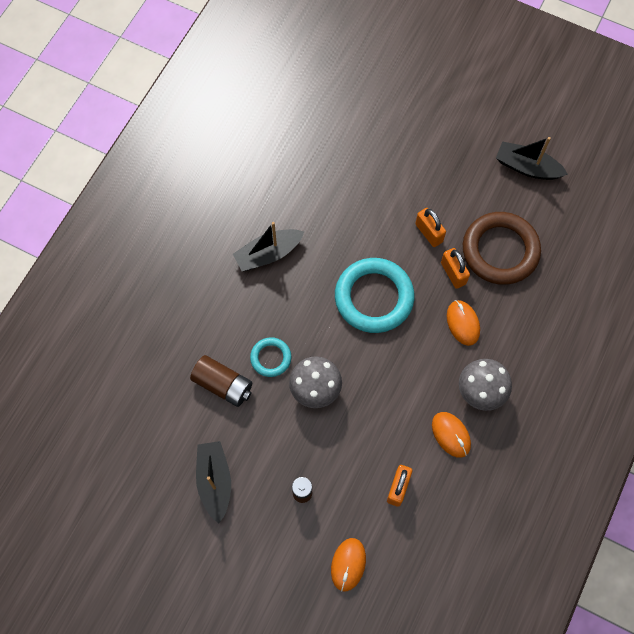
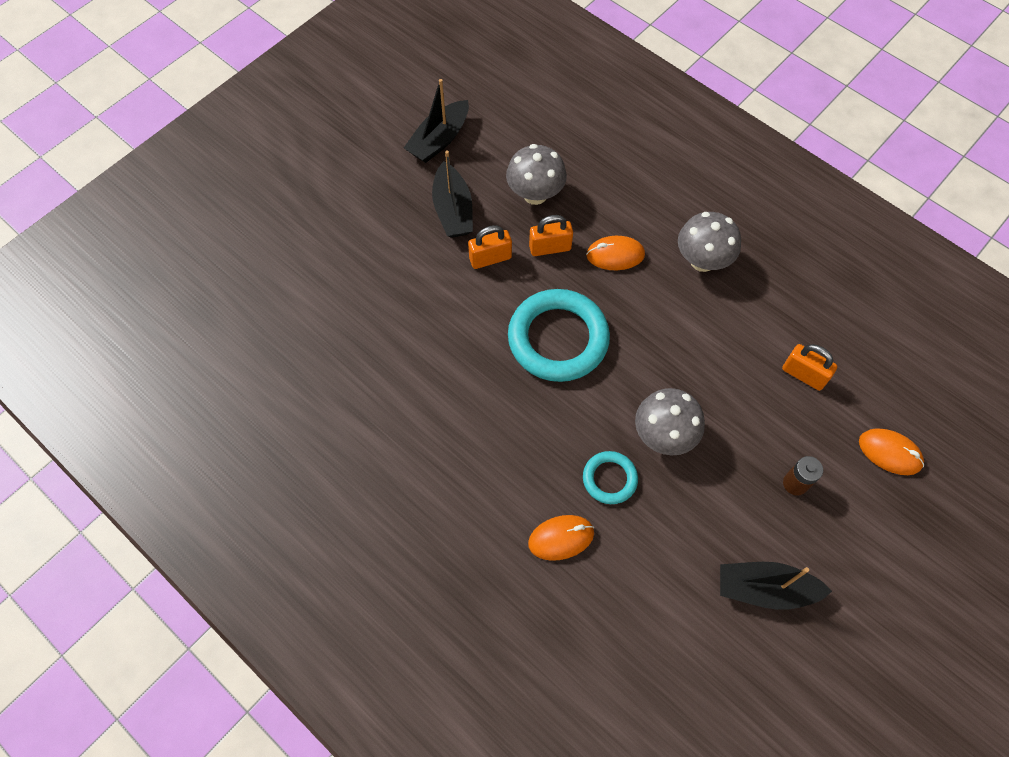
camera: 75 degrees left, 5 degrees down
(223, 385) = (634, 548): brown battery -> none
(268, 254) = (462, 447): black boat -> black boat (453, 210)
(451, 435) = (748, 303): orange mouse -> orange mouse (561, 538)
(500, 251) = (535, 194): brown ring -> grey mushroom

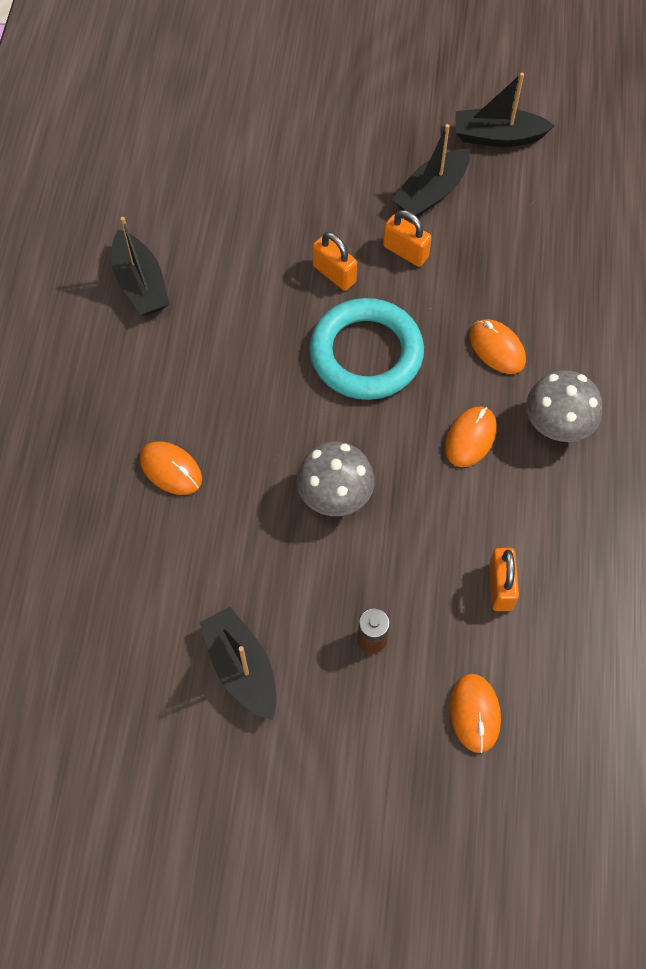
camera: 55 degrees right, 0 degrees up
(371, 457) = (141, 284): none -> black boat
(535, 194) = (507, 245): grey mushroom -> none
(550, 248) = (458, 291): orange padlock -> orange padlock (334, 274)
(609, 479) = (256, 476): turquoise ring -> none
(675, 318) = (470, 438): none -> orange mouse

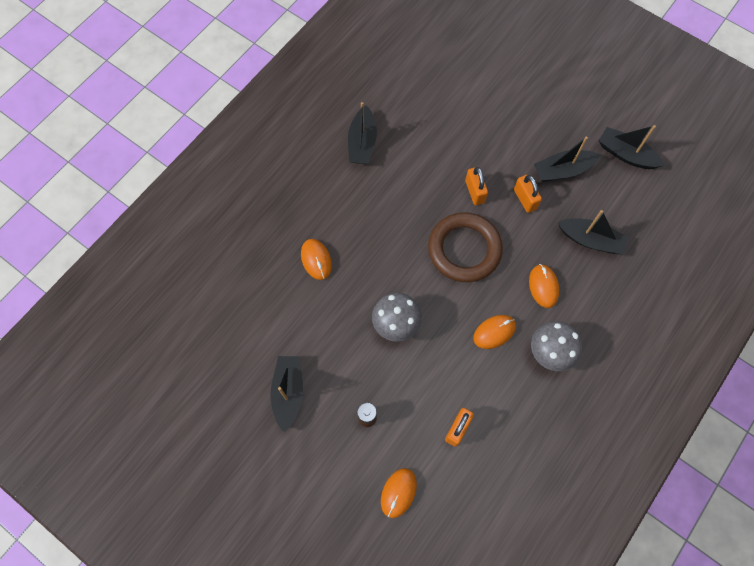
camera: 30 degrees right, 5 degrees up
(366, 354) = (464, 249): turquoise ring -> brown ring
(520, 261) = (590, 240): none -> black boat

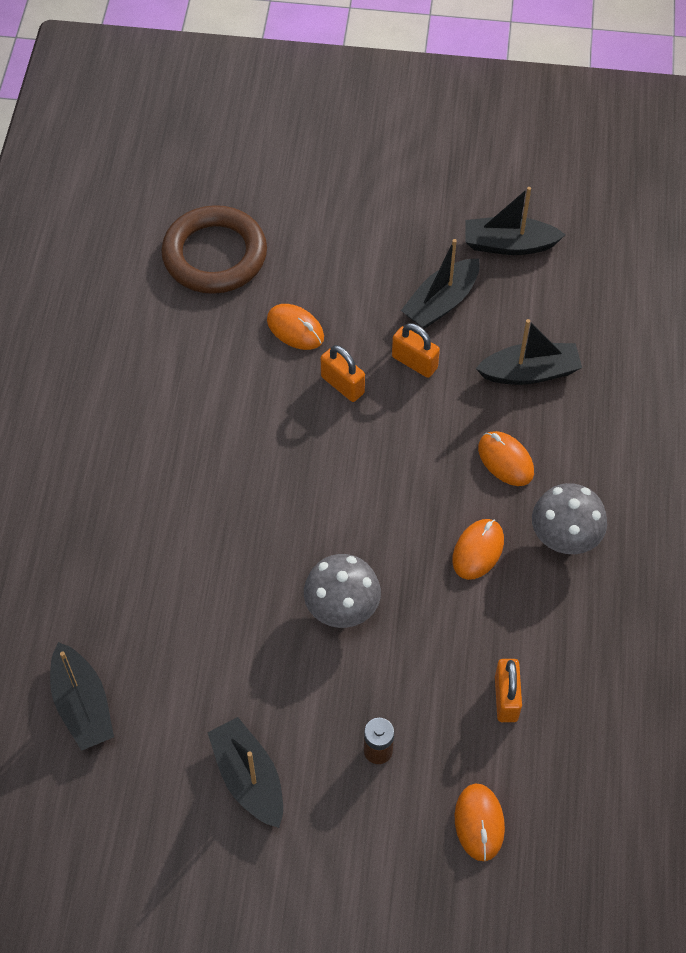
camera: 30 degrees left, 10 degrees down
(316, 260) = (178, 582): orange mouse -> orange mouse (295, 329)
(362, 143) = (148, 395): black boat -> black boat (83, 705)
(464, 249) = (374, 466): brown ring -> brown ring (215, 255)

